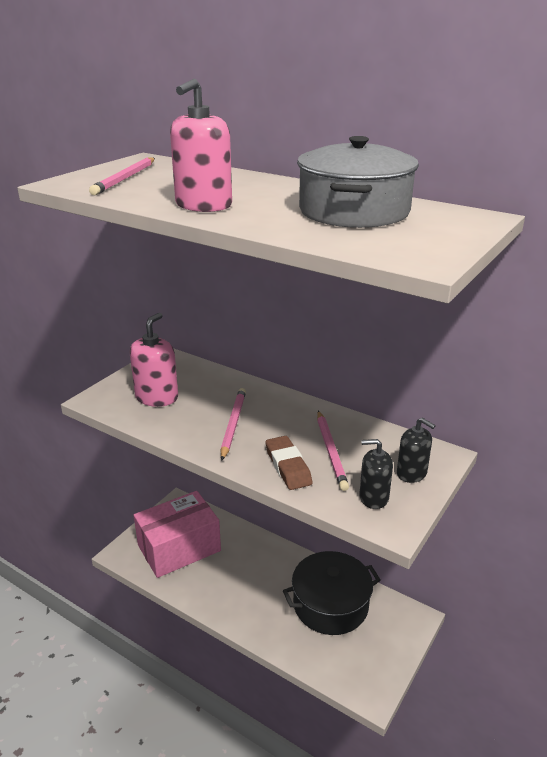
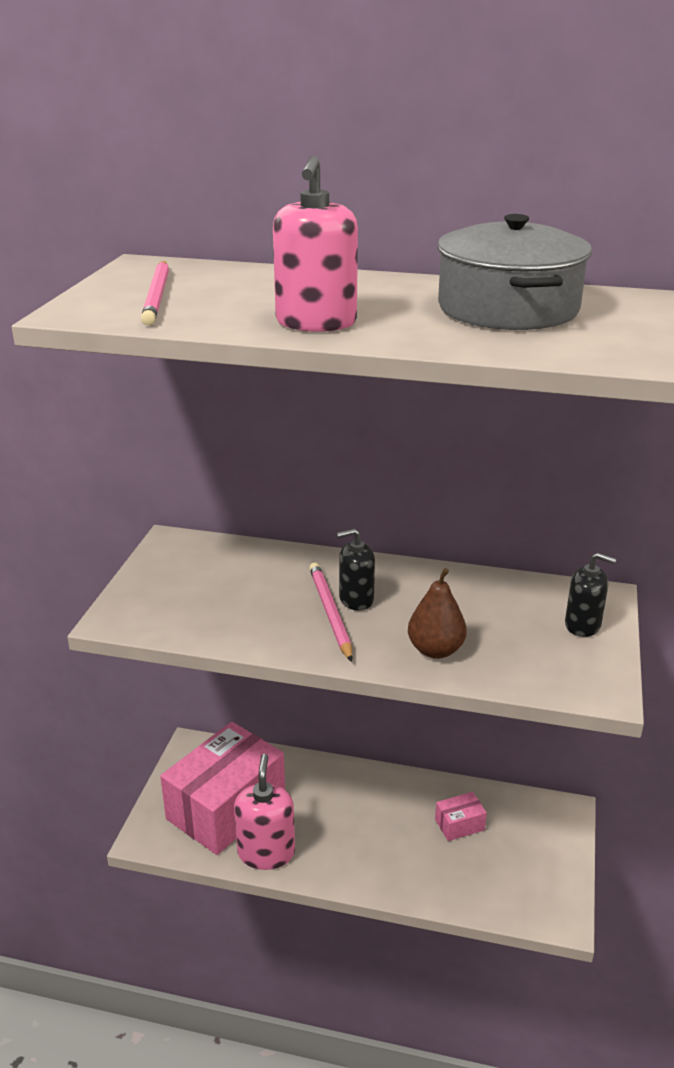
camera: 20 degrees left, 0 degrees up
(157, 397) = (202, 598): pink soap dispenser -> pink soap dispenser (266, 852)
(288, 466) = (435, 650): brown eraser -> brown pear
(330, 604) = (459, 824): black pot -> pink box
(331, 451) = (474, 620): pink pencil -> none
(373, 497) = (559, 664): black soap dispenser -> black soap dispenser (356, 599)

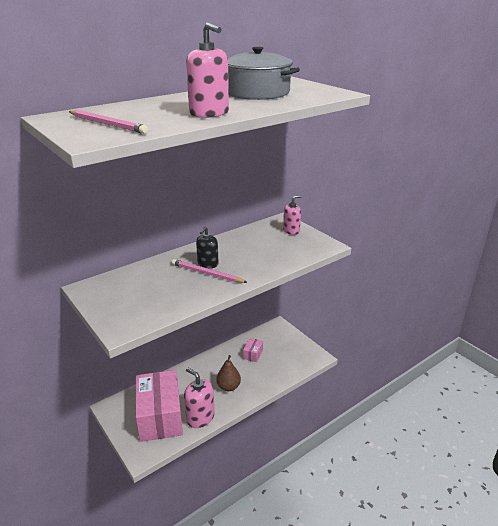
camera: 50 degrees left, 0 degrees up
(435, 650) = (264, 263): brown pear -> brown pear (228, 387)
(582, 625) = (291, 231): black soap dispenser -> pink soap dispenser

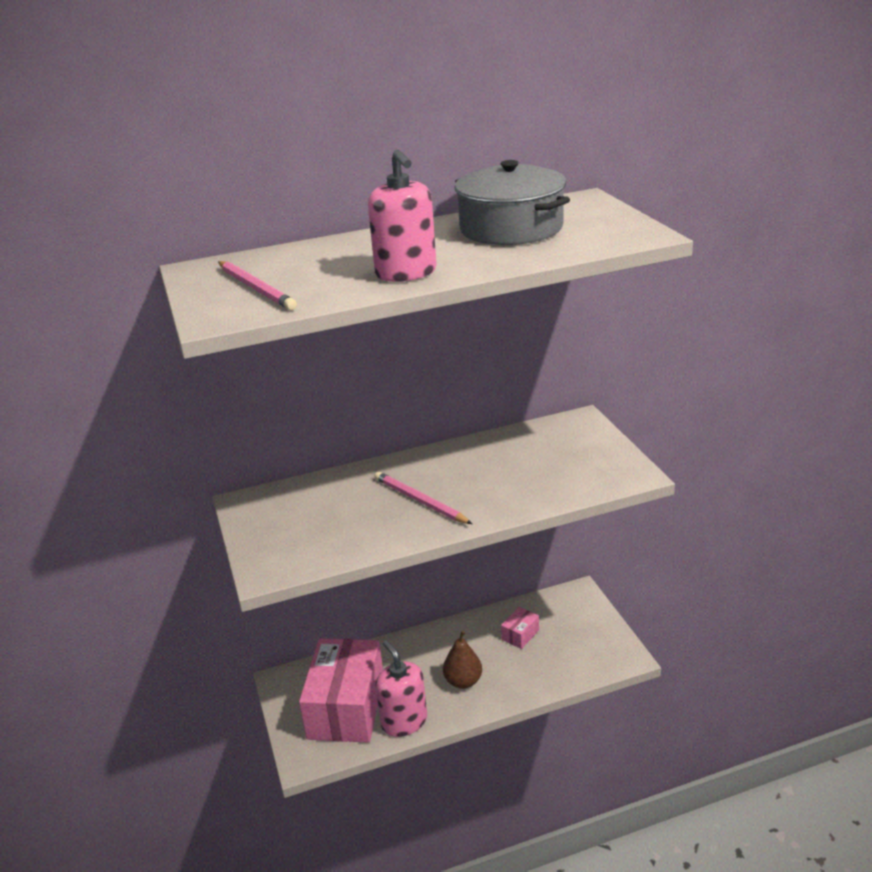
camera: 20 degrees right, 0 degrees up
(208, 264) = (428, 485): black soap dispenser -> none
(291, 231) = (587, 441): pink soap dispenser -> none

